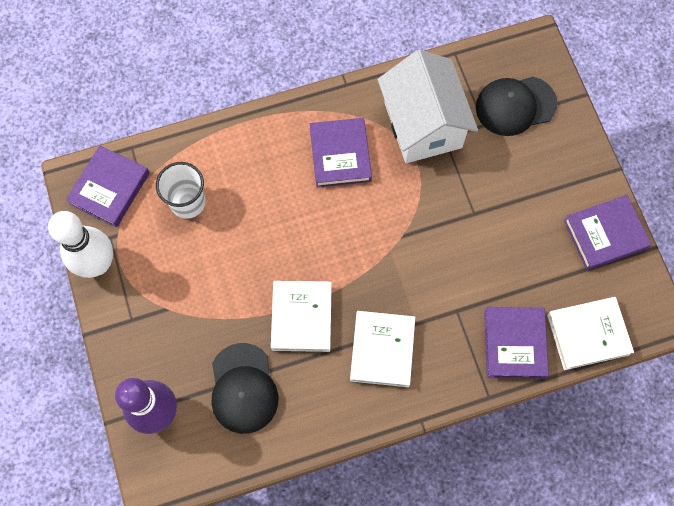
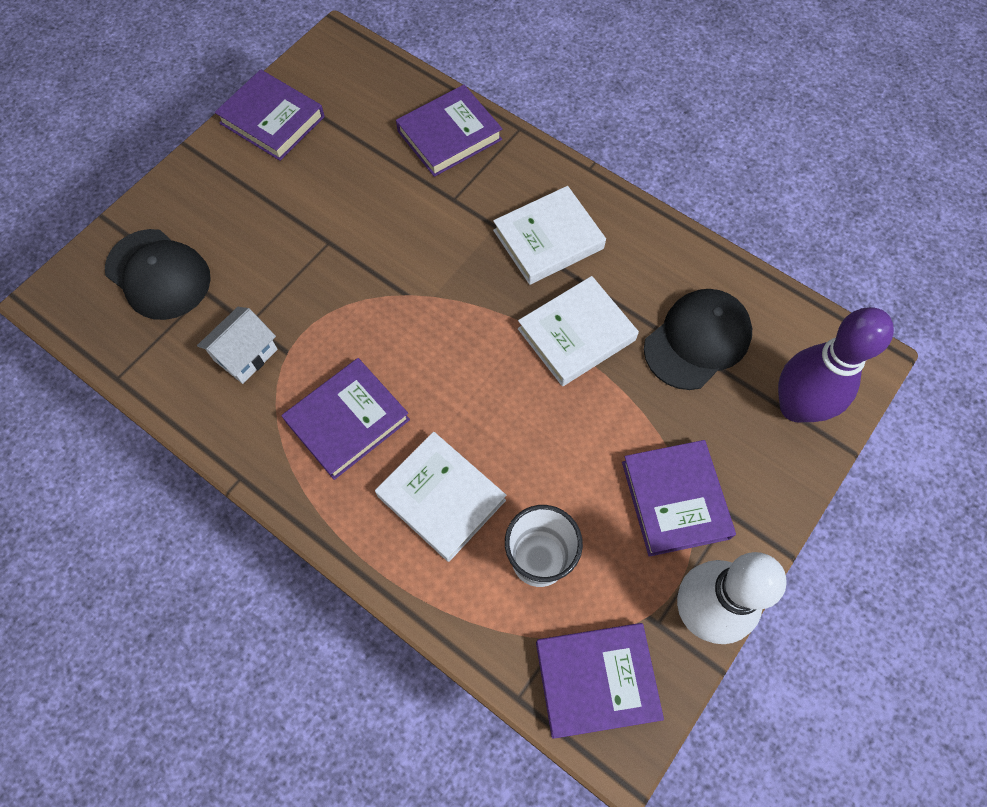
camera: 125 degrees left, 5 degrees down
(162, 296) = (675, 500): none -> purple book
(423, 125) = (245, 355): white house -> white house, size x0.48
(588, 334) = (393, 85): white book -> white book (441, 498)

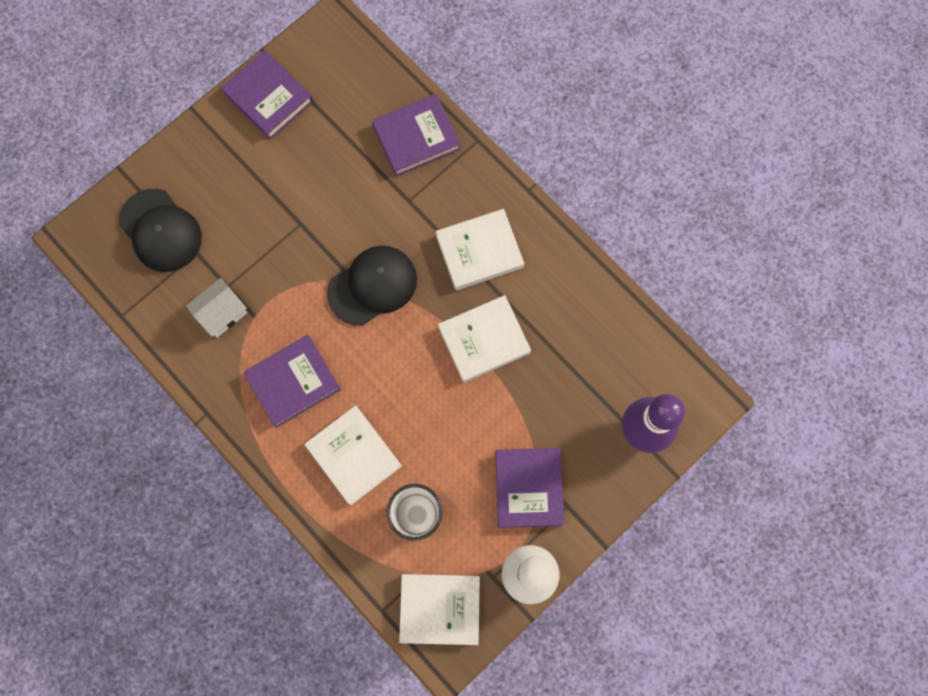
camera: 10 degrees right, 10 degrees up
(596, 680) = (440, 608): purple book -> white book
(697, 340) = (579, 362): black cap -> black cap (372, 286)

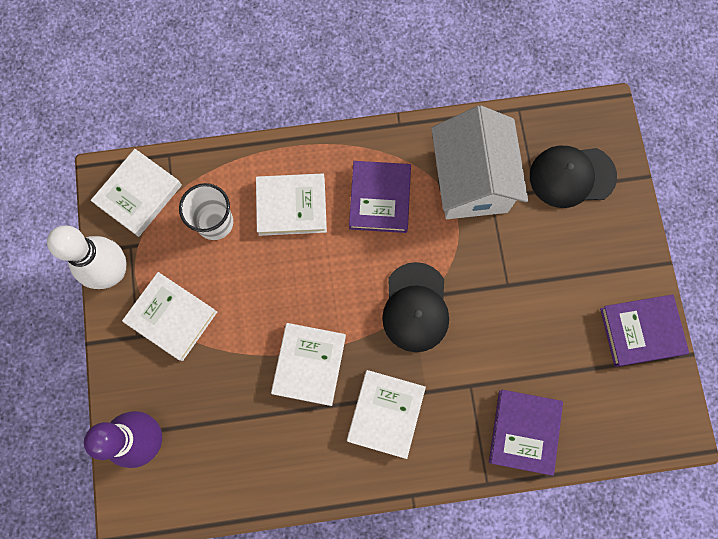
camera: 125 degrees right, 0 degrees up
(222, 313) = (471, 181): white house -> white house, size x2.07
(528, 488) = (172, 317): purple book -> white book

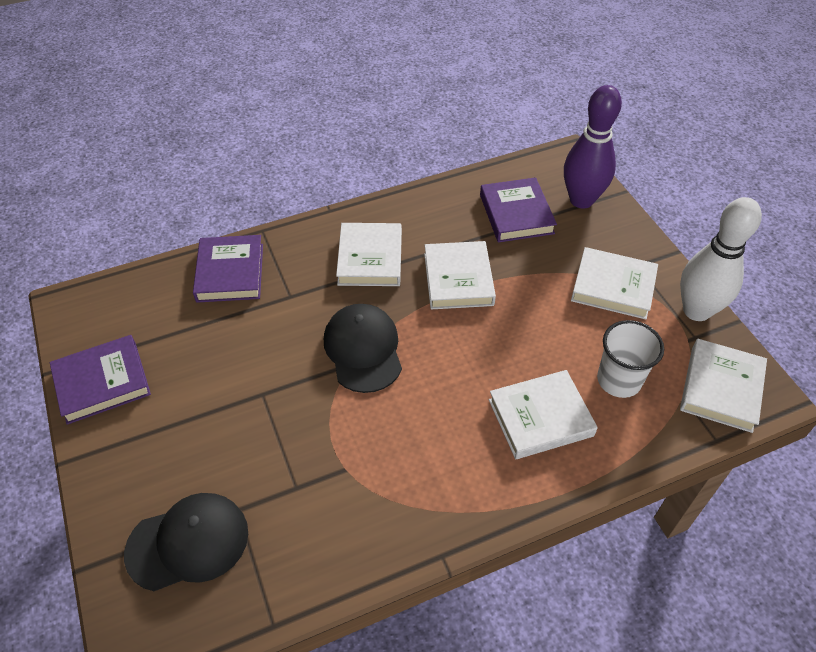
camera: 165 degrees right, 25 degrees down
(379, 198) = (438, 452): purple book -> purple book (516, 214)
(471, 181) = (326, 502): white house -> none

